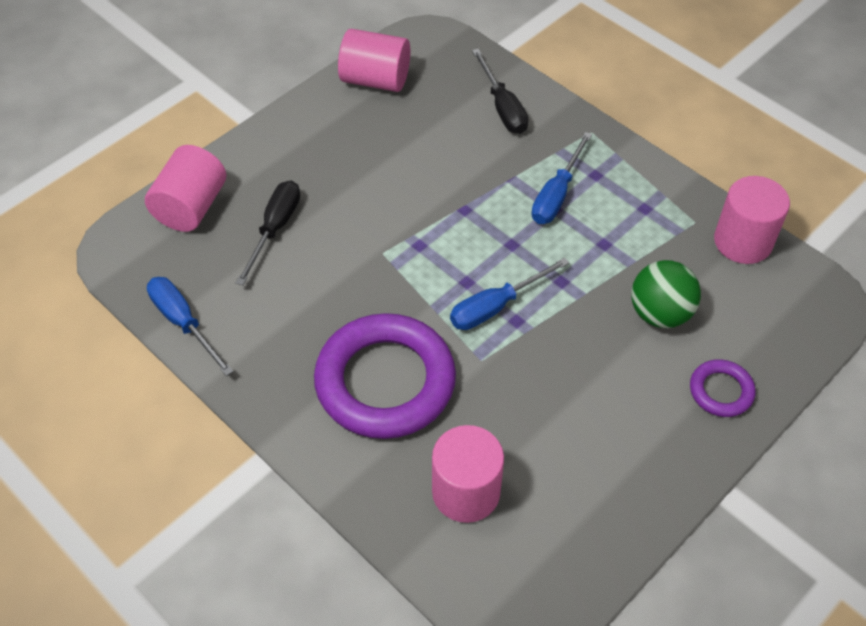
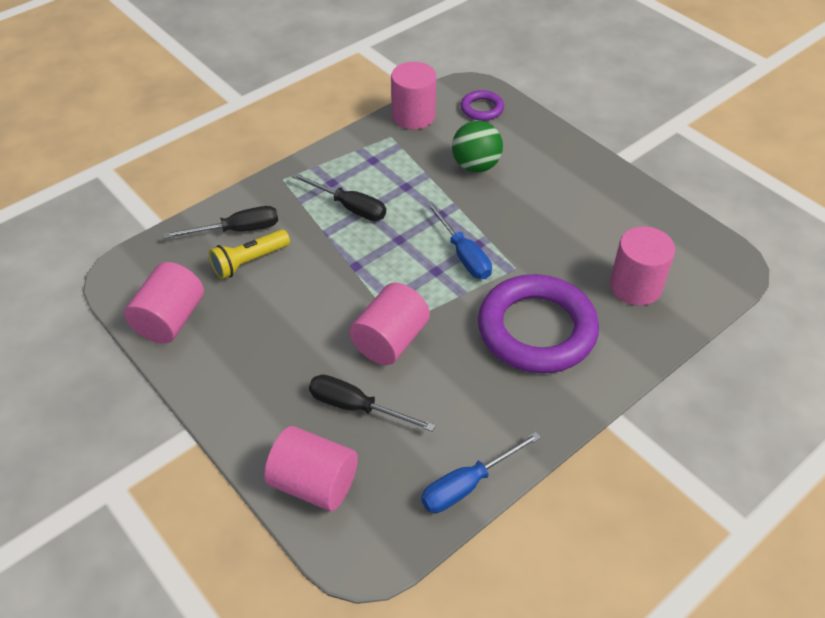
camera: 85 degrees left, 5 degrees down
(360, 248) = (390, 340): none -> pink cylinder
(458, 123) = (249, 262): none -> yellow flashlight
(556, 195) = (349, 207): blue screwdriver -> black screwdriver
(721, 391) = (543, 147): purple ring -> purple ring (482, 109)

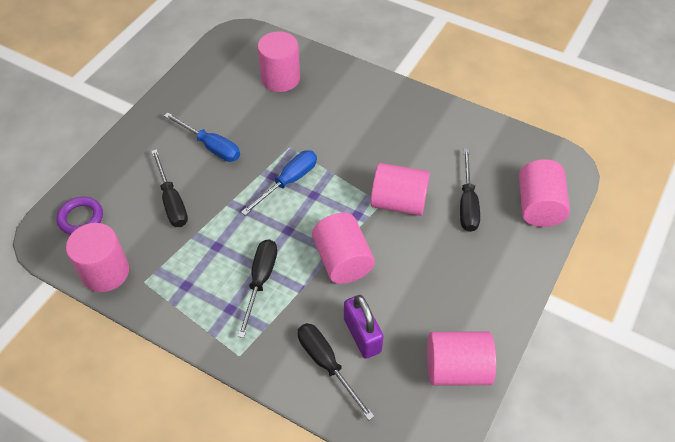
camera: 110 degrees left, 5 degrees up
(249, 262) = (362, 335): yellow flashlight -> purple padlock
(339, 271) = (342, 260): none -> pink cylinder
(467, 484) = (489, 129): blue screwdriver -> blue screwdriver (211, 146)
(476, 166) = (172, 201): green ball -> black screwdriver
(536, 329) = (346, 122): purple ring -> none

